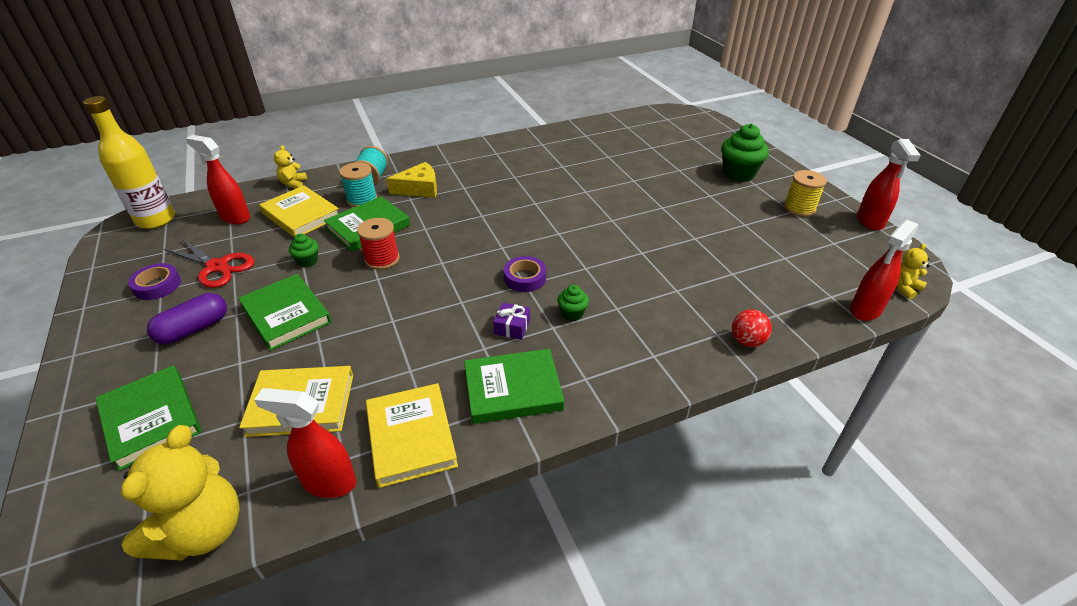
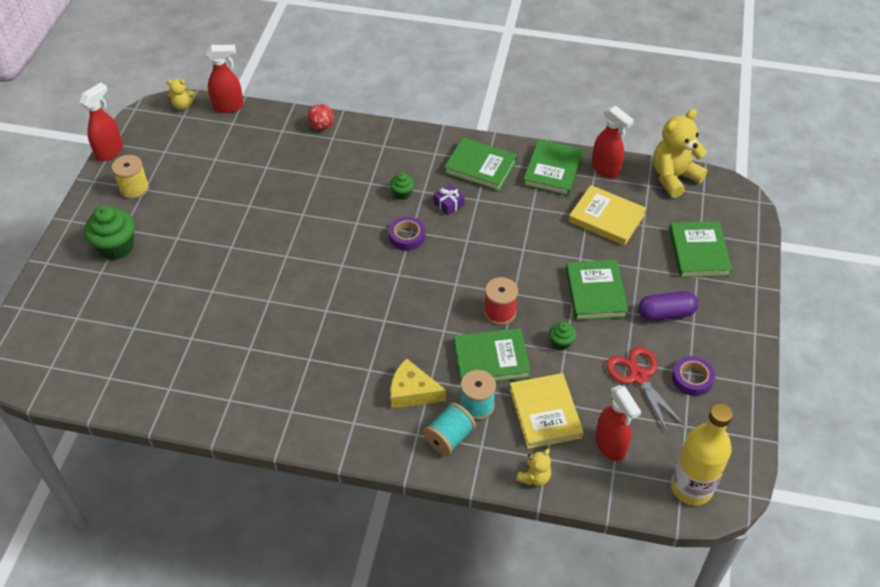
camera: 145 degrees left, 10 degrees up
(411, 437) = (553, 170): yellow book -> green book

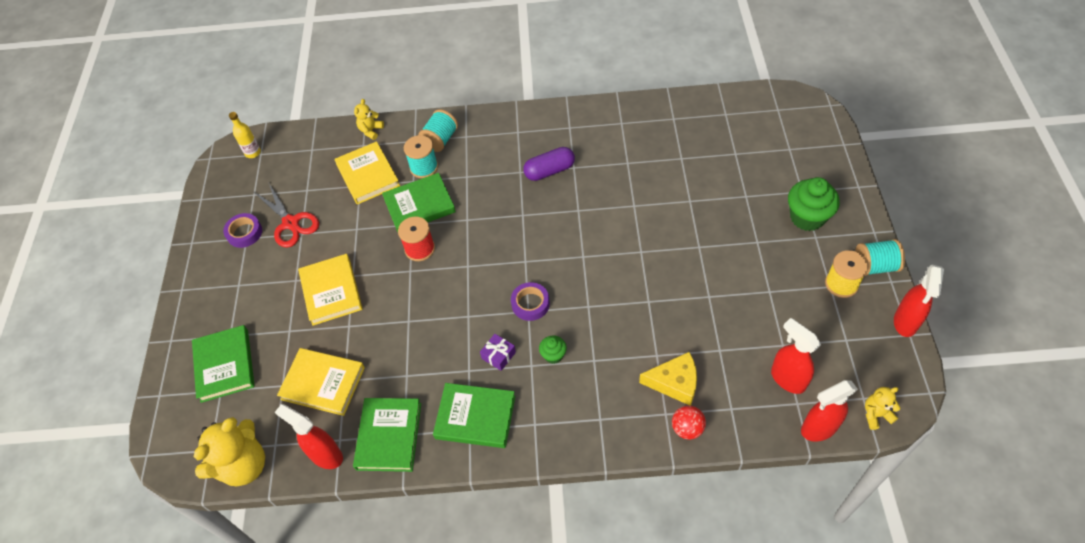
camera: 170 degrees right, 5 degrees up
(96, 194) = (874, 266): none -> turquoise spool
(412, 392) = (479, 164): yellow cheese -> yellow cheese (674, 382)
(561, 343) = (360, 235): green cupcake -> none
(595, 293) = (331, 291): green book -> yellow book
(610, 446) = (314, 165): red spray bottle -> red spray bottle (787, 379)
(666, 313) = (264, 287): purple capsule -> purple capsule (549, 171)
(691, 487) = (253, 153): yellow bottle -> yellow bottle, size x0.50

